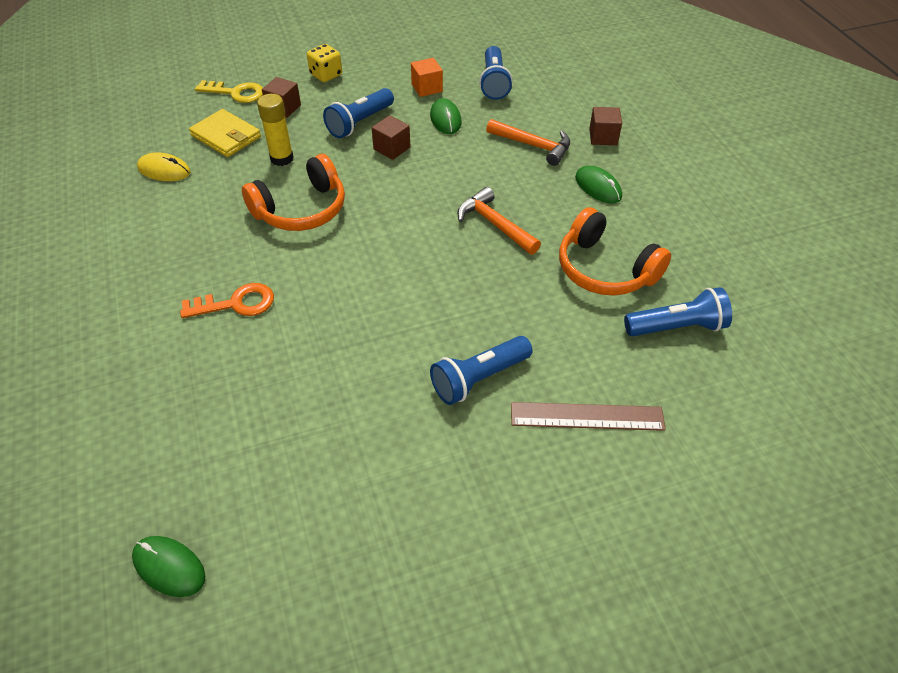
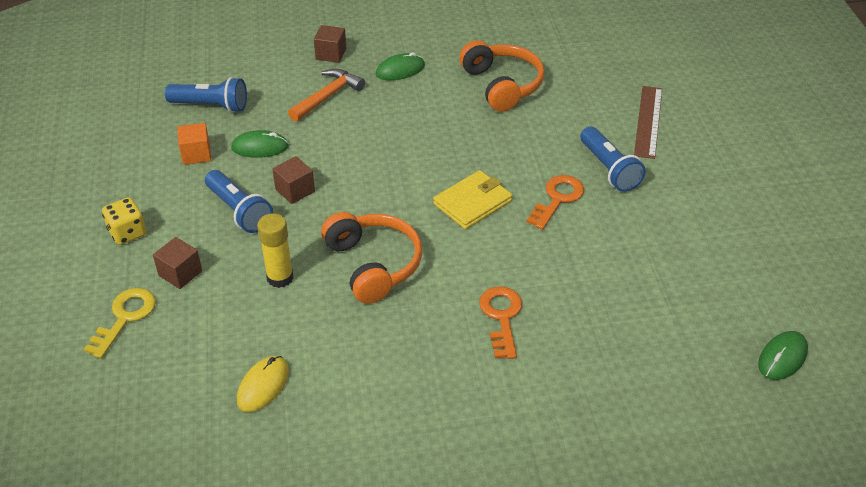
camera: 80 degrees left, 5 degrees down
(226, 136) = (216, 327): yellow wallet -> yellow wallet (472, 202)
(415, 334) = (557, 199): none -> orange key
(494, 224) = (432, 136): orange hammer -> none
(605, 269) = (502, 85): orange headphones -> orange headphones turned 75 degrees counterclockwise
(677, 327) = (569, 63): blue flashlight -> none

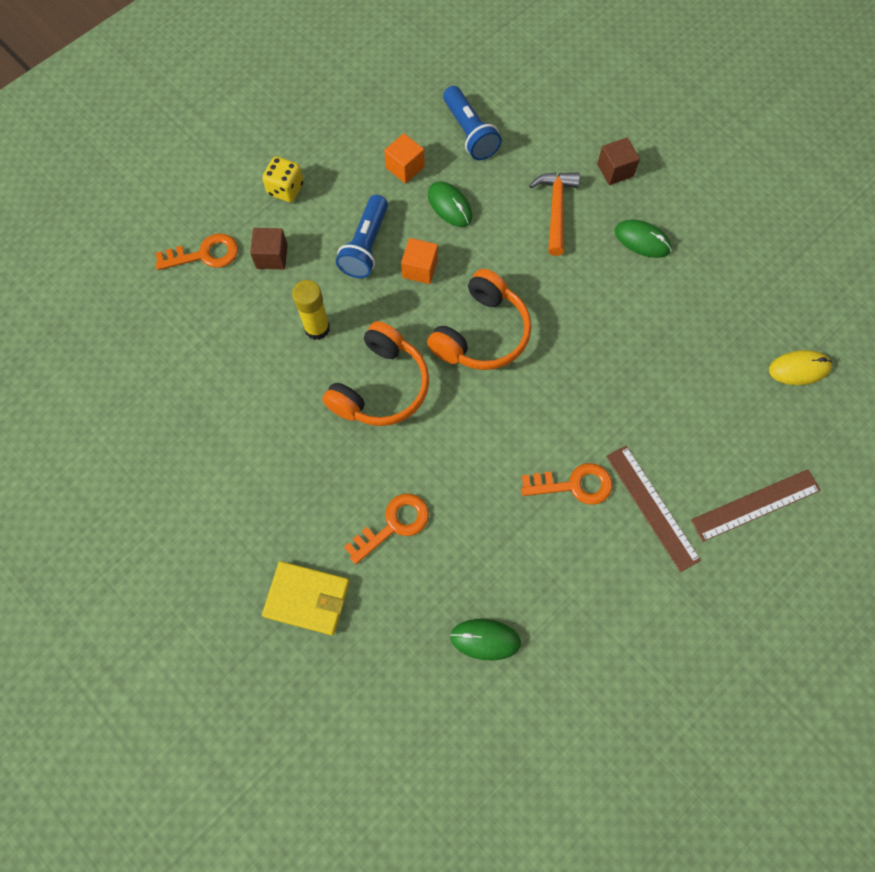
camera: 55 degrees right, 25 degrees up
(125, 318) = (204, 254): yellow key -> orange key
(263, 385) = (205, 395): yellow mouse -> yellow mouse (799, 369)
(295, 190) = (420, 269): brown cube -> orange cube
(328, 96) = (556, 209): orange hammer -> orange hammer turned 90 degrees counterclockwise
(472, 202) = (513, 416): yellow wallet -> yellow wallet (307, 599)
(502, 85) = (696, 339): orange headphones -> orange headphones (481, 333)
(609, 169) = (652, 507): blue flashlight -> brown ruler
(782, 357) = (515, 798): green mouse -> green mouse (485, 639)

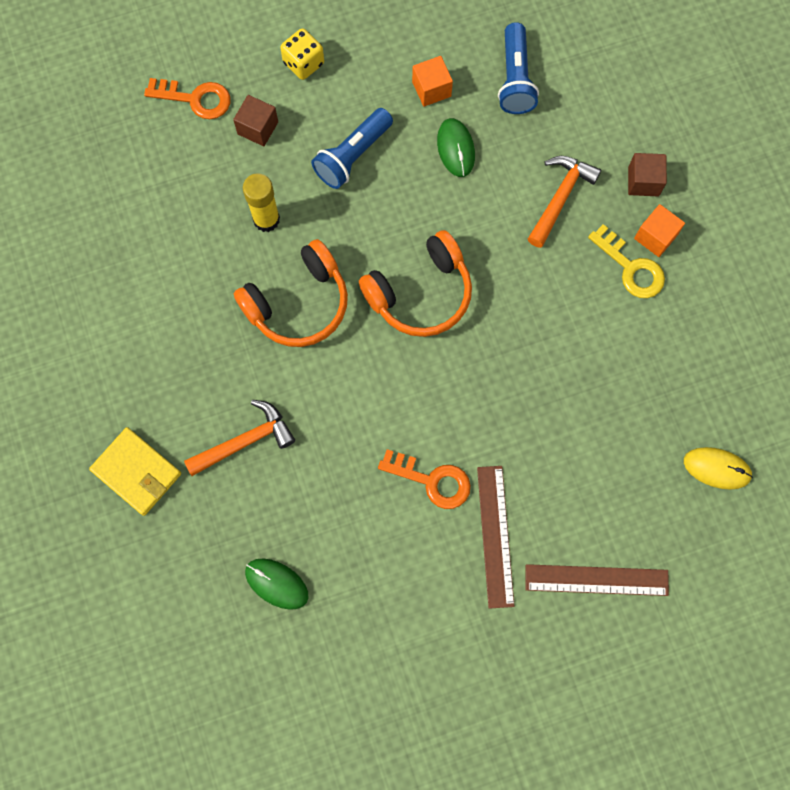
camera: 25 degrees right, 5 degrees up
(393, 525) = (246, 441): orange key -> orange hammer
(420, 269) = (393, 202): orange cube -> orange cube (655, 237)
(642, 240) = (631, 267): green mouse -> yellow key

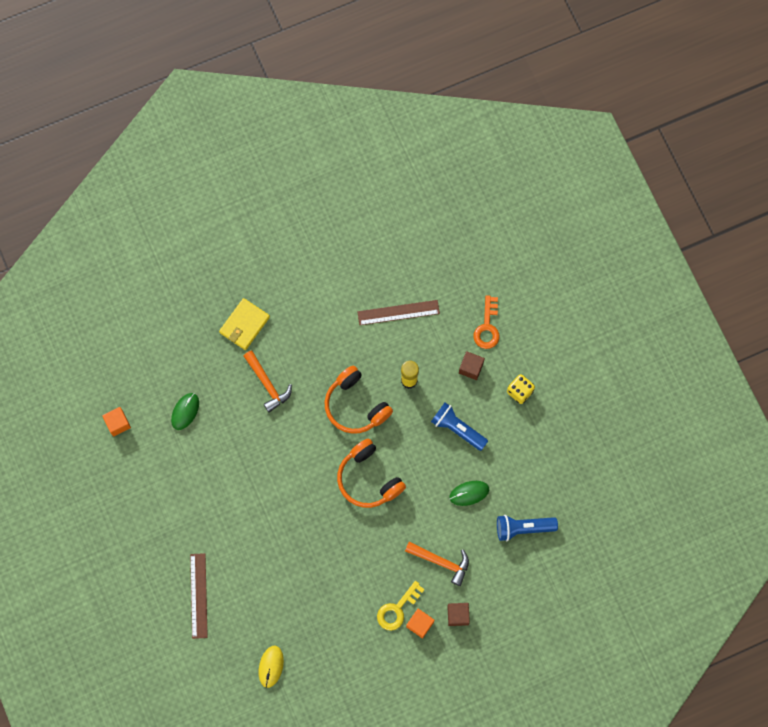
camera: 85 degrees right, 0 degrees up
(431, 89) = (510, 474): orange cube -> orange cube (118, 423)
(432, 480) = (251, 495): orange key -> none
(495, 536) = (221, 534): brown ruler -> brown ruler (398, 312)

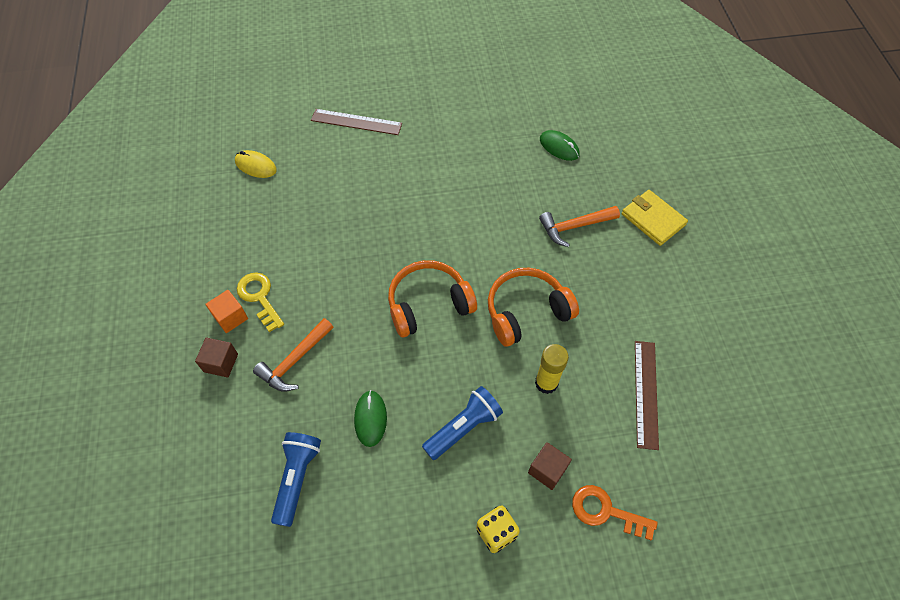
camera: 105 degrees right, 15 degrees down
(118, 423) = (559, 92): orange cube -> none

